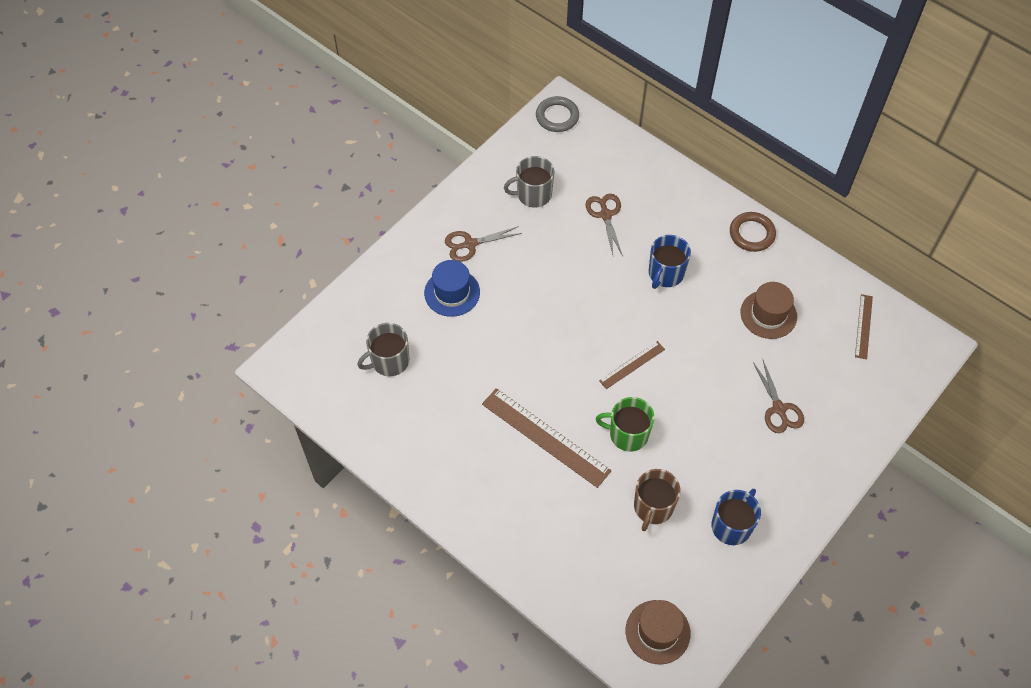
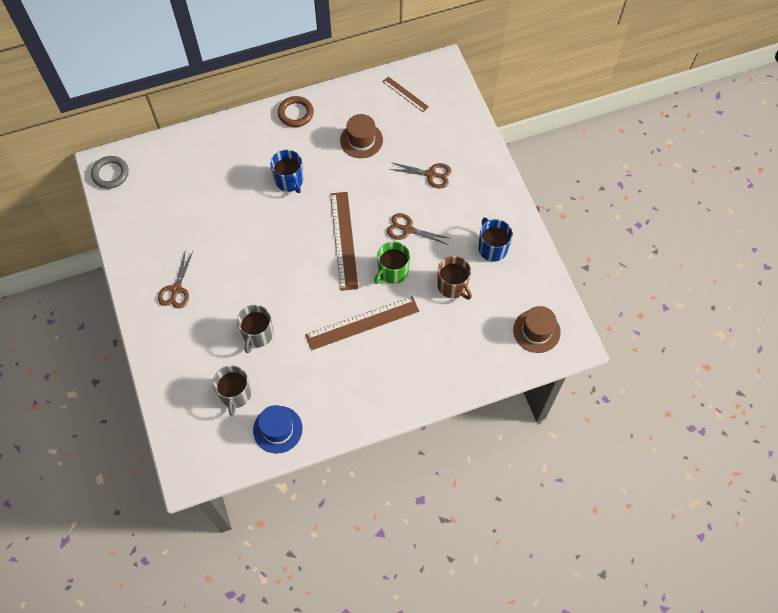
camera: 60 degrees left, 5 degrees up
(452, 292) = (208, 323): blue hat -> blue hat (277, 429)
(533, 194) = (165, 226): grey mug -> grey mug (257, 334)
(605, 215) = (216, 190): brown scissors -> brown scissors (408, 229)
(632, 365) = (344, 240): brown ruler -> brown ruler, size x1.87

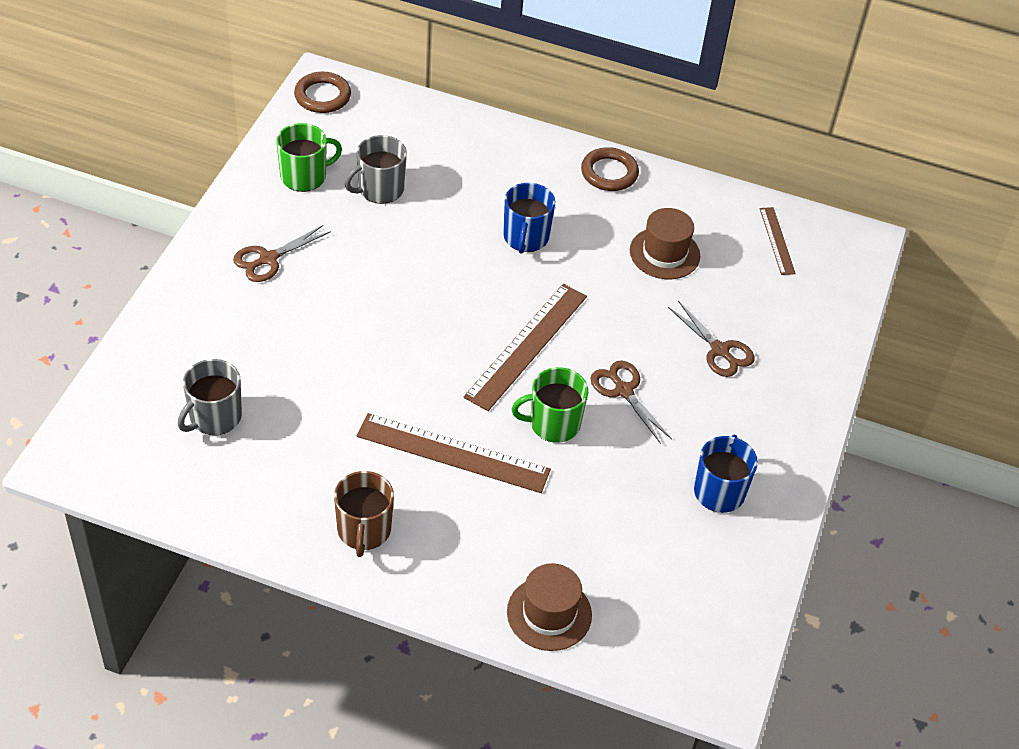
camera: 35 degrees right, 15 degrees down
(110, 174) = (322, 96): grey ring -> brown ring
(148, 228) = (304, 176): none -> green mug
(257, 334) = (310, 372): grey mug -> grey mug (380, 189)
(277, 429) = (222, 492): blue hat -> none
(452, 286) = (618, 496): brown mug -> brown mug (364, 530)
(536, 331) = (682, 635): brown hat -> brown hat (549, 613)

